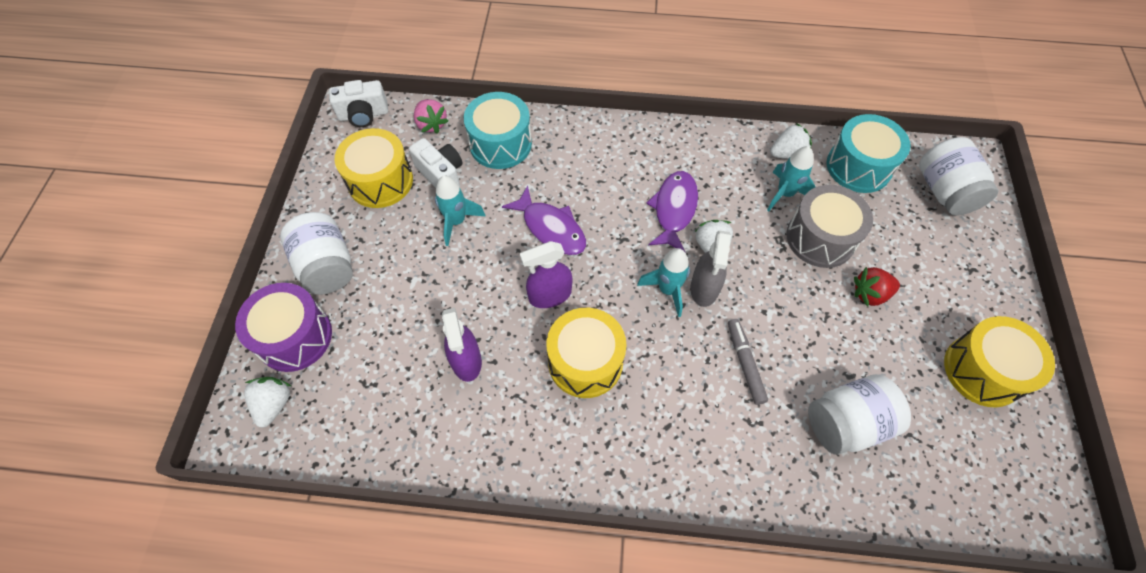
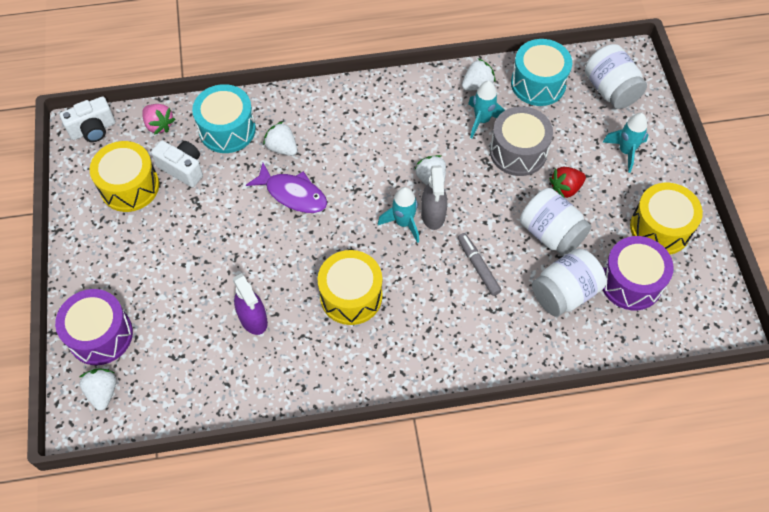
camera: 15 degrees left, 0 degrees up
(327, 266) = (107, 271): white jar -> white jar (551, 233)
(456, 221) = (209, 206): turquoise rocket -> turquoise rocket (625, 151)
(549, 295) = (307, 250): purple spray bottle -> none
(553, 176) = (282, 148): none -> white strawberry
(674, 209) = (393, 154): purple fish -> none
(934, 430) = (631, 282): none -> purple drum

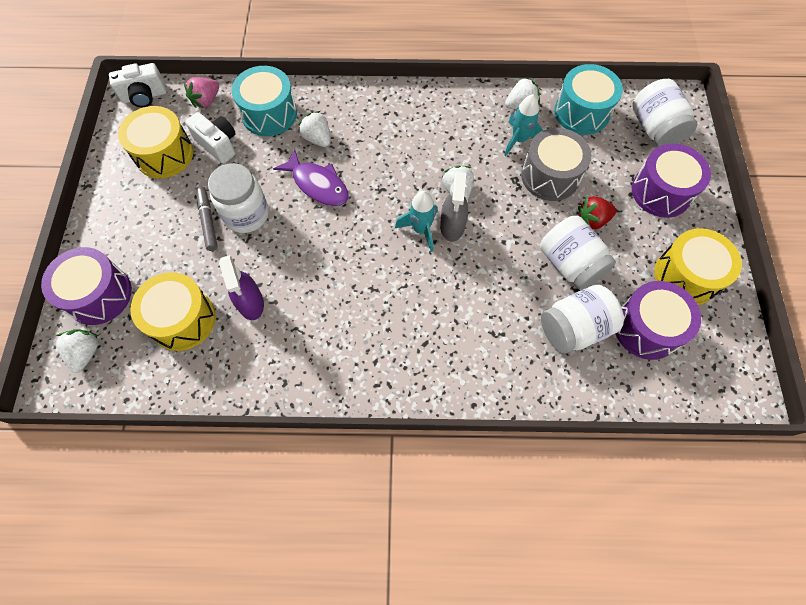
camera: 10 degrees right, 5 degrees up
(159, 125) = (206, 100): pink strawberry -> pink strawberry turned 75 degrees clockwise
(228, 234) = (246, 214): none -> white jar
(351, 296) = (353, 296): yellow drum -> yellow drum (182, 319)
(478, 266) = (488, 286): grey marker -> grey marker (208, 221)
(625, 151) = (661, 192): turquoise rocket -> purple drum

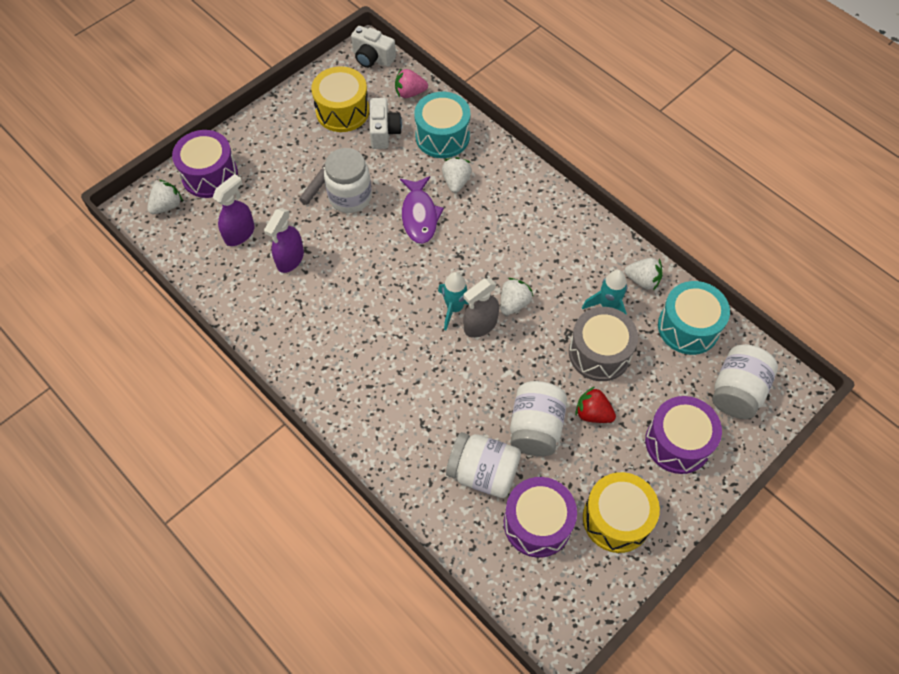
camera: 45 degrees right, 5 degrees down
(182, 319) = (240, 233): yellow drum -> purple spray bottle

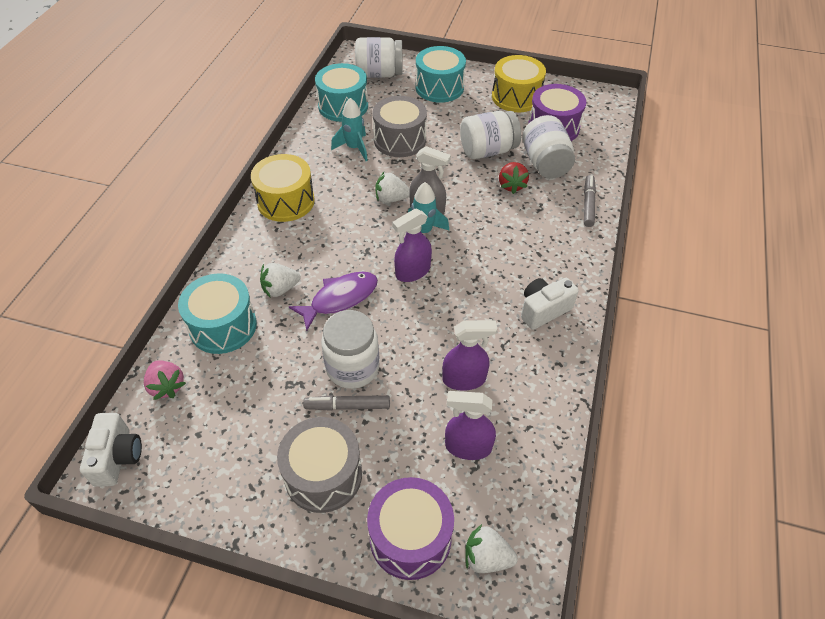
camera: 120 degrees left, 10 degrees down
(282, 149) = (323, 475): none -> grey drum
(342, 111) = (228, 442): yellow drum -> yellow drum (286, 201)
(384, 132) = (242, 382): white camera -> white camera (543, 310)
(400, 473) = (588, 204): none -> grey marker
(414, 277) = (412, 272): none -> purple spray bottle
(592, 413) = (451, 128): red strawberry -> red strawberry (511, 185)
(642, 280) = (316, 138): white strawberry -> none
(677, 442) = (439, 87): purple drum -> turquoise drum

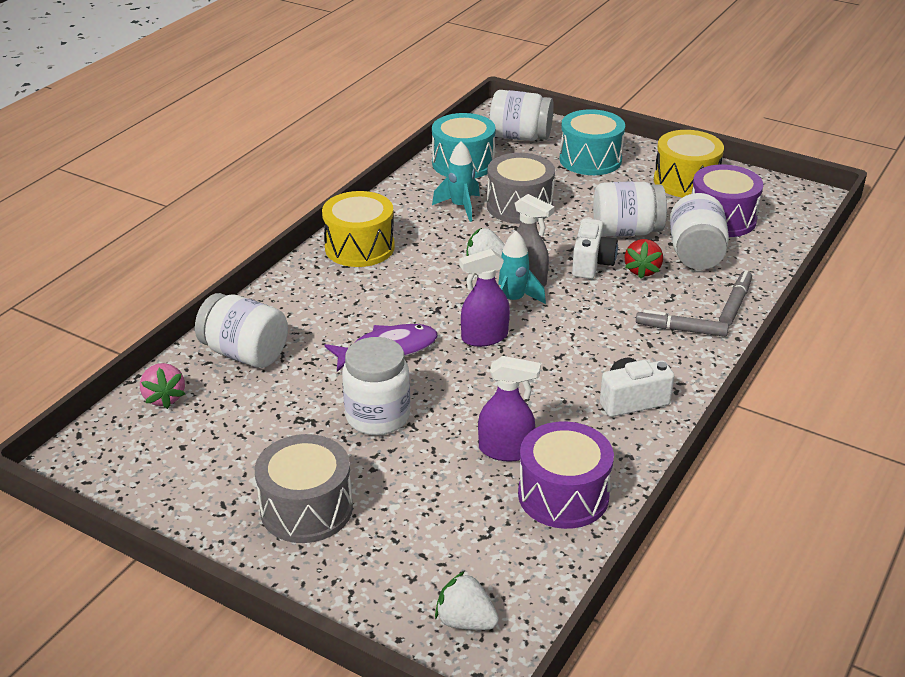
camera: 15 degrees right, 15 degrees down
(118, 457) = (90, 451): white camera -> white camera (592, 264)
(223, 326) = (245, 353): turquoise drum -> white jar
(280, 289) = (322, 329): white strawberry -> none
(347, 406) = (358, 451): grey marker -> grey marker (681, 330)
(410, 537) = (383, 584): purple drum -> purple drum (563, 495)
(467, 447) = (484, 514): purple spray bottle -> none

